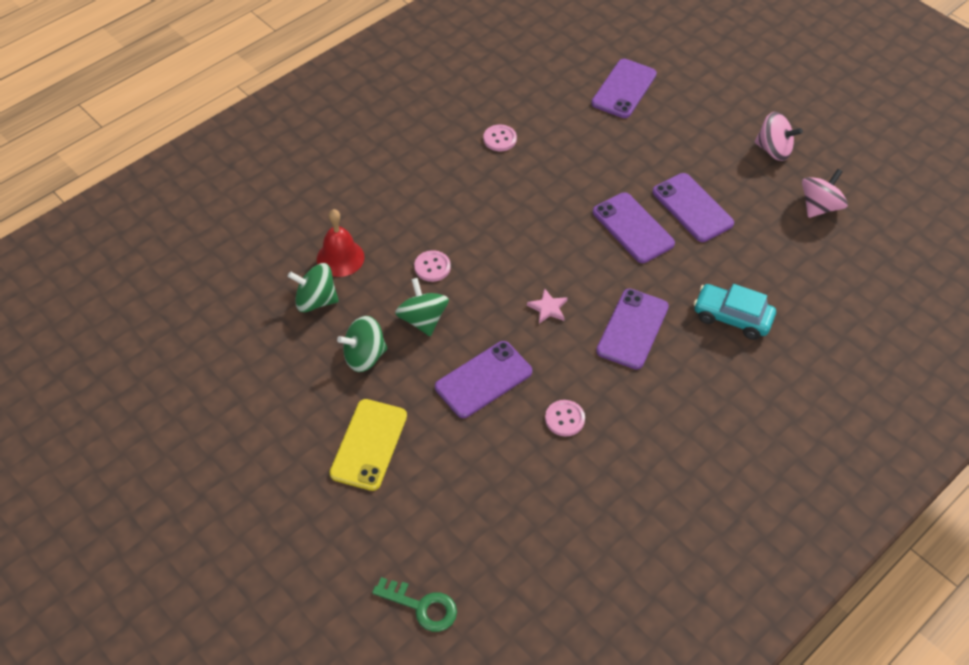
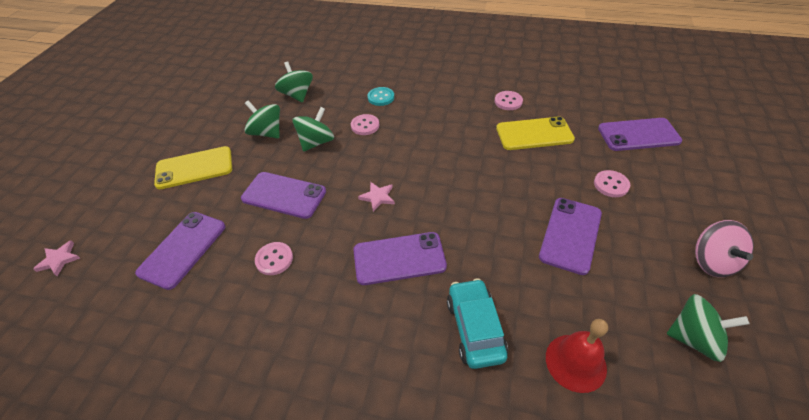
camera: 60 degrees right, 5 degrees down
(340, 258) = (338, 88): red bell -> red bell (575, 362)
(395, 230) = (381, 97): none -> turquoise button
(421, 606) = (59, 259): green key -> pink star
(562, 152) = (534, 134): none -> yellow phone
(633, 228) = (505, 207): purple phone -> purple phone (183, 249)
(663, 147) = (611, 184): none -> pink button
(819, 207) = (694, 338): pink spinning top -> green spinning top

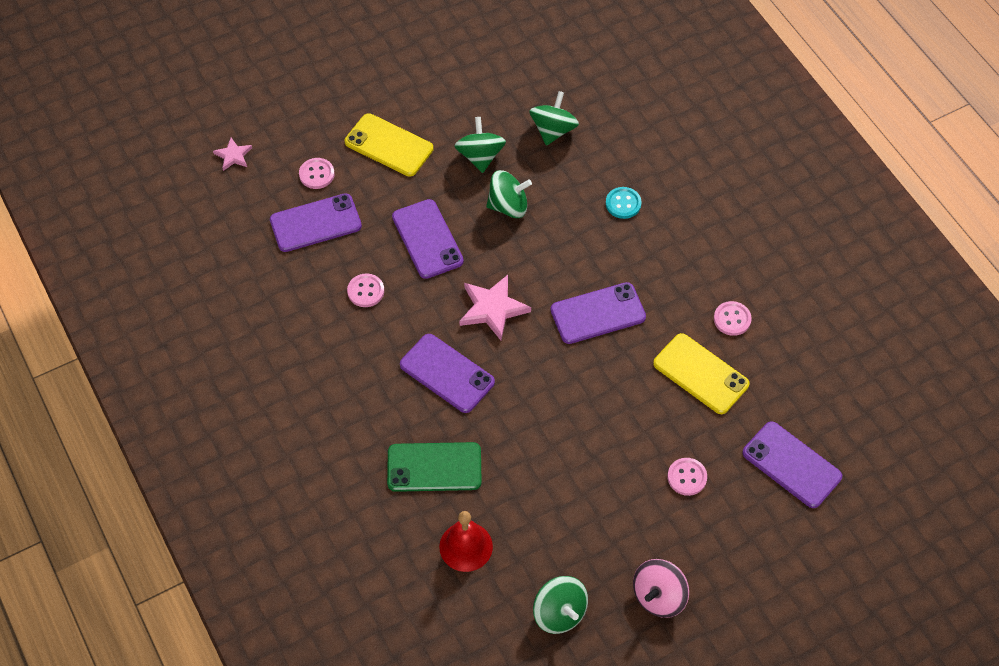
camera: 45 degrees right, 10 degrees up
(365, 125) = (569, 225): pink button -> pink button (316, 174)
(377, 197) = (492, 308): pink star -> pink star, size x1.76
(475, 328) = (434, 467): turquoise car -> green phone
(570, 235) = (589, 478): purple phone -> purple phone (598, 313)

